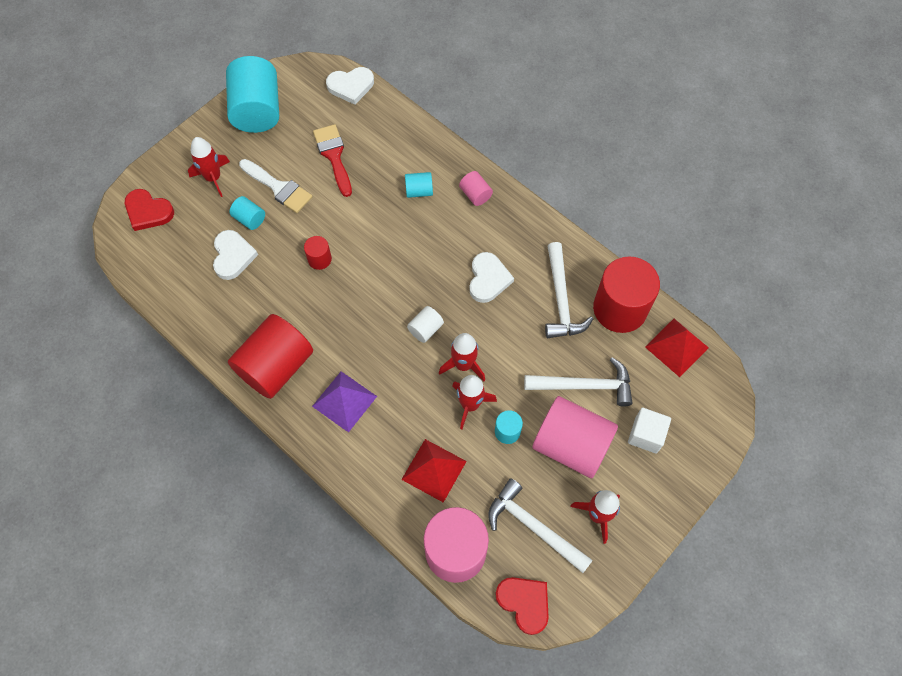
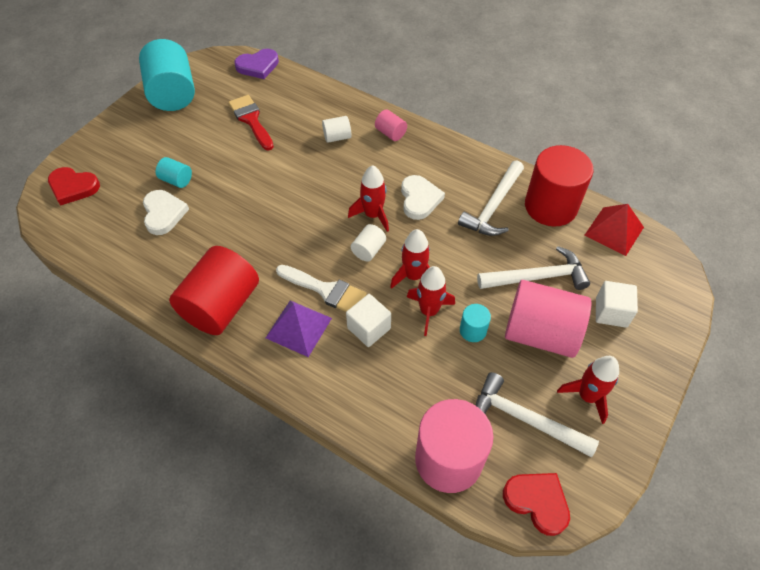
camera: 10 degrees left, 10 degrees down
(213, 178) = (136, 151): red rocket -> red rocket (373, 215)
(278, 188) = (202, 151): white brush -> white brush (326, 290)
(319, 259) = (251, 204): red cylinder -> none
(351, 86) = (258, 66): white heart -> purple heart
(410, 412) = (369, 328): none -> white cube
(419, 191) = (337, 137): turquoise cylinder -> white cylinder
(434, 470) = (406, 379): red pyramid -> none
(561, 299) = (493, 206): white hammer -> white hammer turned 45 degrees clockwise

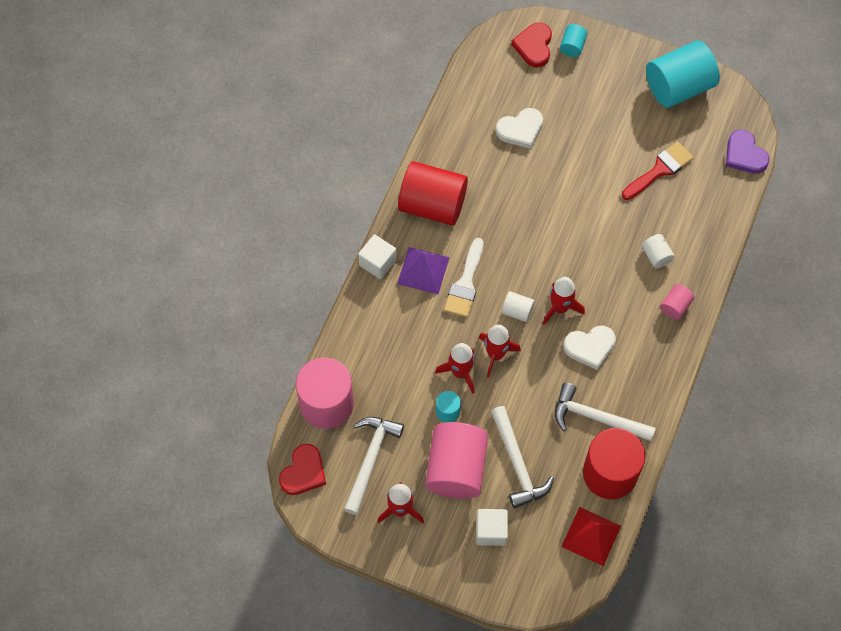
camera: 80 degrees right, 10 degrees up
(176, 180) = (563, 127): turquoise cylinder -> turquoise cylinder (572, 46)
(369, 328) = (433, 326): white cube -> white cube (377, 262)

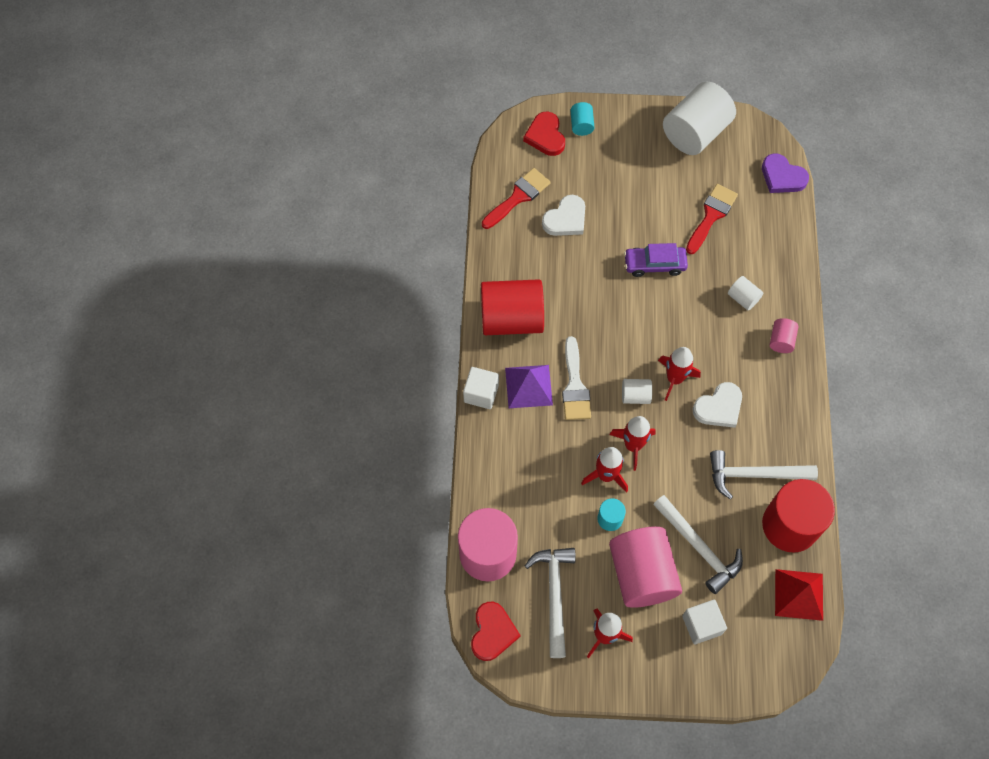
camera: 20 degrees left, 0 degrees up
(484, 95) = (518, 197): none -> red brush
(586, 198) = (654, 264): none -> purple car
(678, 87) = (695, 133): turquoise cylinder -> white cylinder

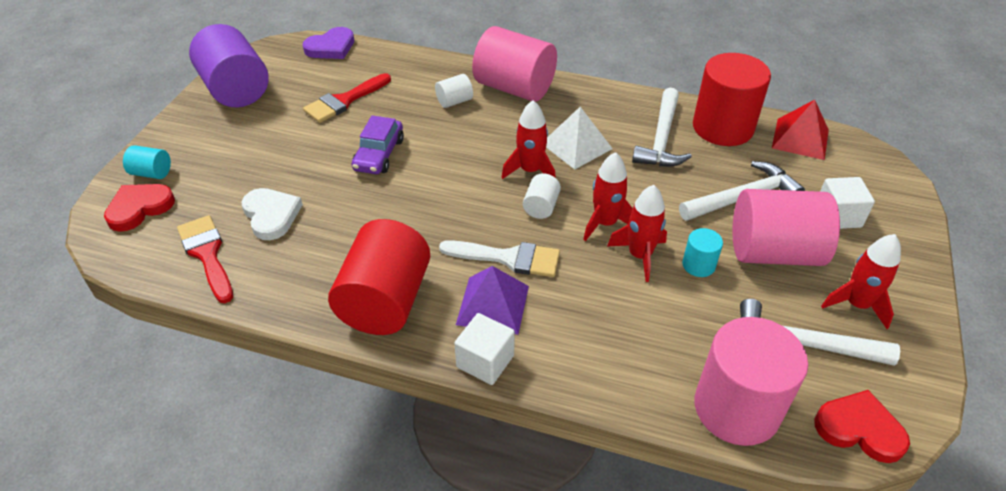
camera: 75 degrees left, 20 degrees down
(545, 136) = (139, 208): red heart -> red heart turned 135 degrees clockwise
(695, 133) = (236, 90): white cylinder -> purple cylinder
(711, 215) = (344, 101): red brush -> red brush turned 90 degrees counterclockwise
(719, 407) = (576, 146): white heart -> white pyramid
(781, 341) = (514, 88): pink cylinder -> pink cylinder, size x2.21

